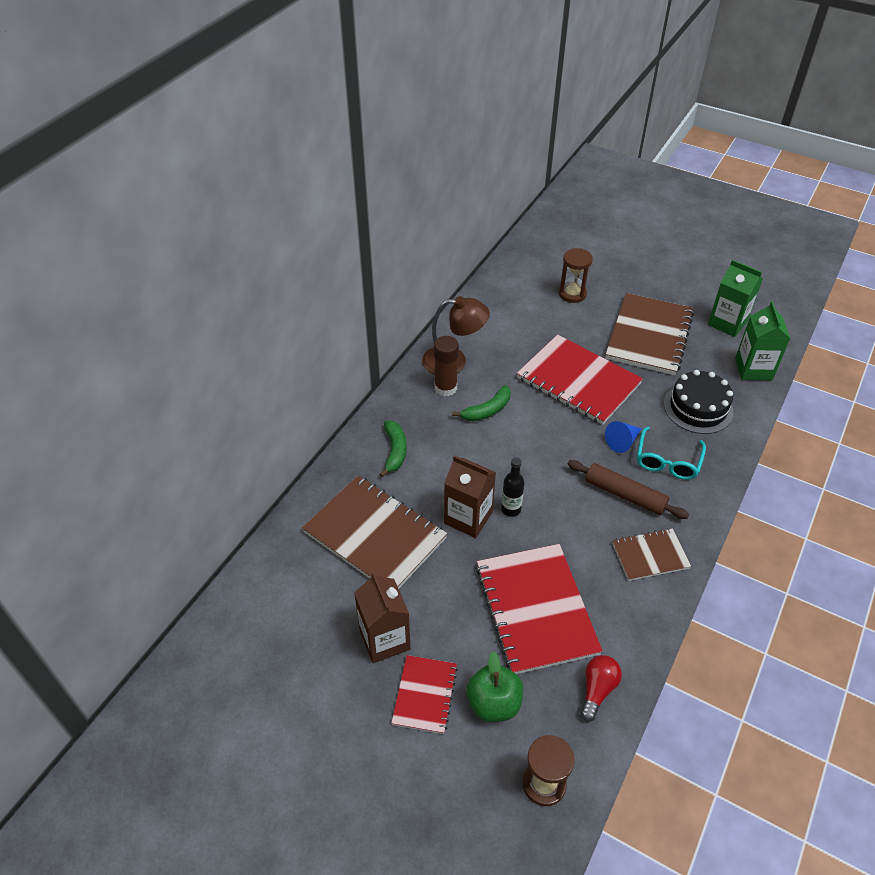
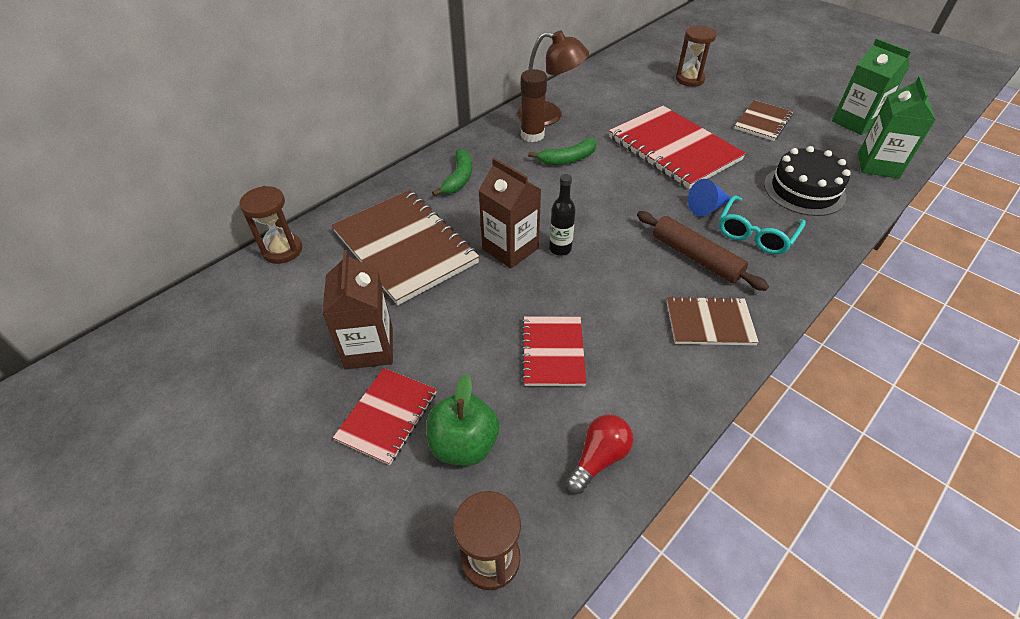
camera: 15 degrees right, 0 degrees up
(264, 561) = (282, 250): none -> brown hourglass
(536, 609) = (553, 352): red notebook -> red notebook, size x0.54
(649, 336) = (763, 122): brown notebook -> brown notebook, size x0.54

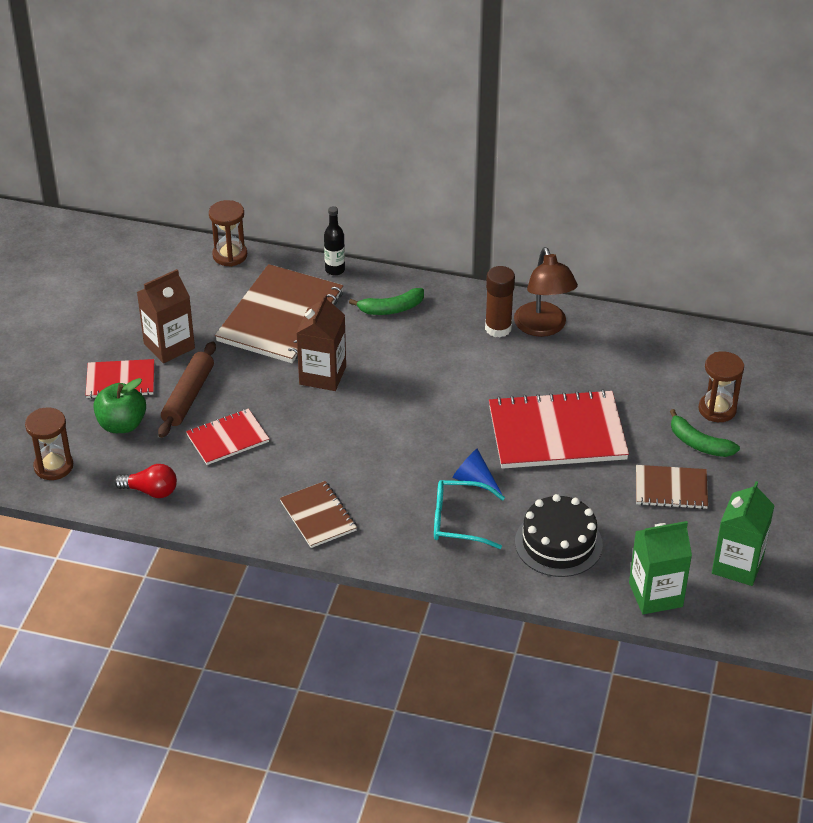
camera: 60 degrees right, 5 degrees down
(560, 249) = (344, 404): black bottle -> black bottle (335, 270)
(567, 159) = (477, 365): green banana -> green banana (699, 443)
(673, 149) = (557, 433): red notebook -> red notebook turned 60 degrees clockwise
(696, 257) = (395, 489): brown rolling pin -> brown rolling pin (188, 396)

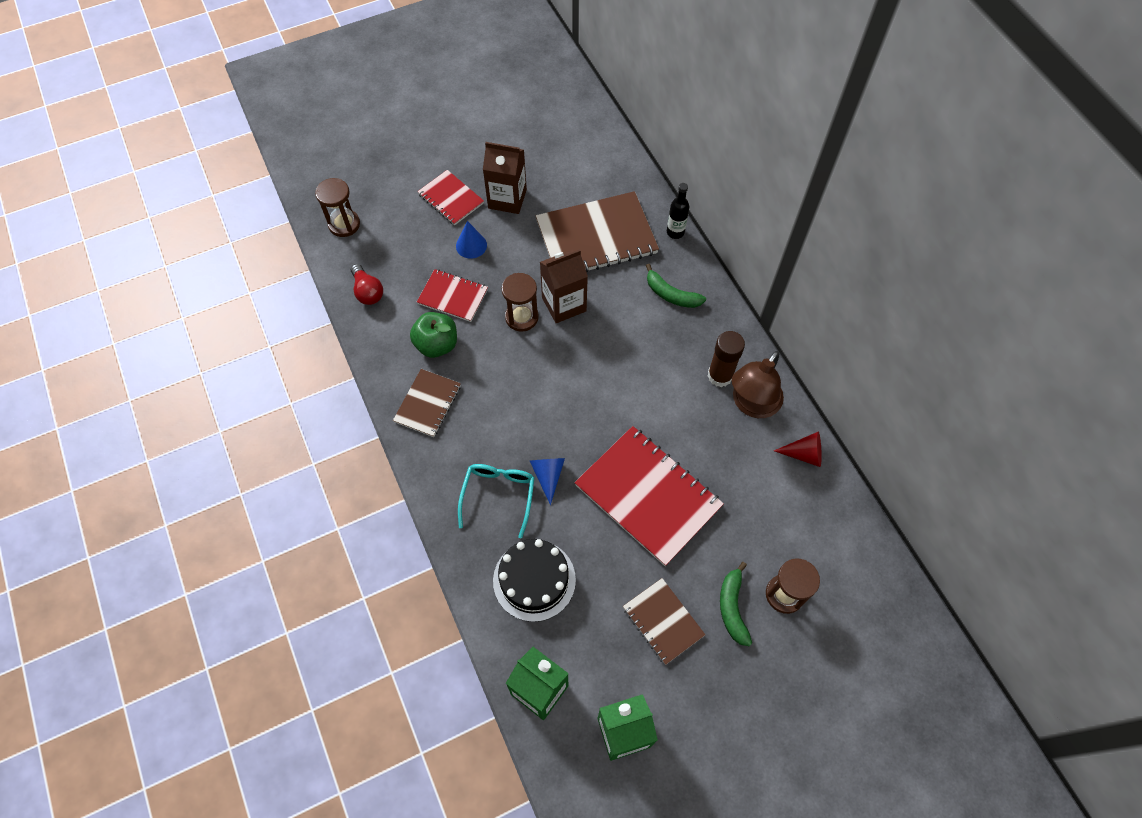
camera: 50 degrees right, 20 degrees up
(122, 424) = (412, 230): green apple -> green apple (437, 344)
(188, 396) = (471, 245): brown rolling pin -> blue cone
(230, 255) = (626, 164): brown hourglass -> brown hourglass (521, 317)
(458, 521) = (498, 495): turquoise glasses -> turquoise glasses turned 45 degrees clockwise
(616, 327) = (804, 454): none -> red cone

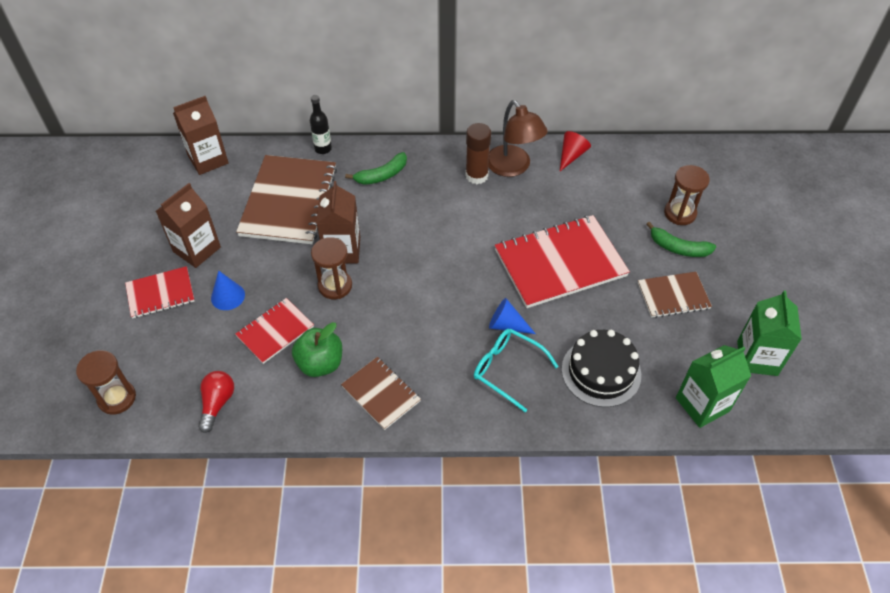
camera: 65 degrees left, 10 degrees down
(368, 291) = (217, 403): red light bulb -> red light bulb turned 75 degrees counterclockwise
(609, 154) = (208, 159): none -> brown carton

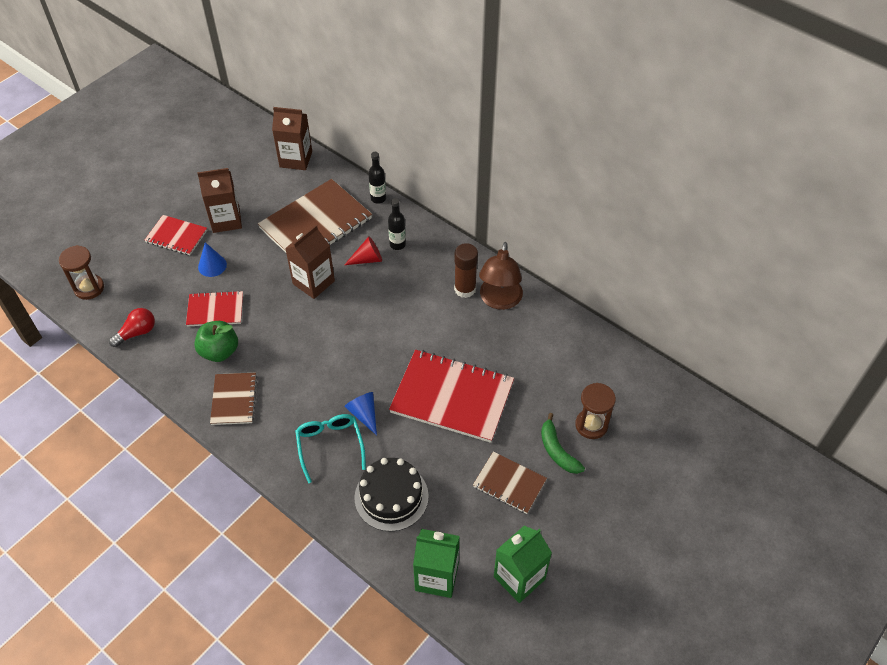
camera: 40 degrees right, 0 degrees up
(335, 286) = (283, 304): brown hourglass -> none
(382, 175) = (397, 244): green banana -> black bottle
(571, 155) = (556, 320): red cone -> red cone (367, 259)

